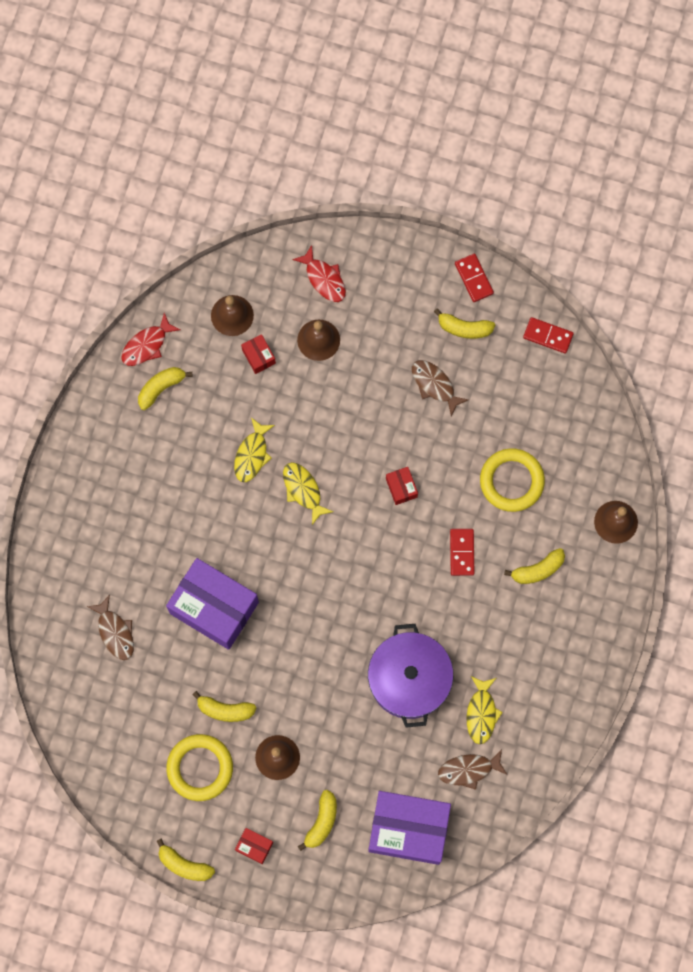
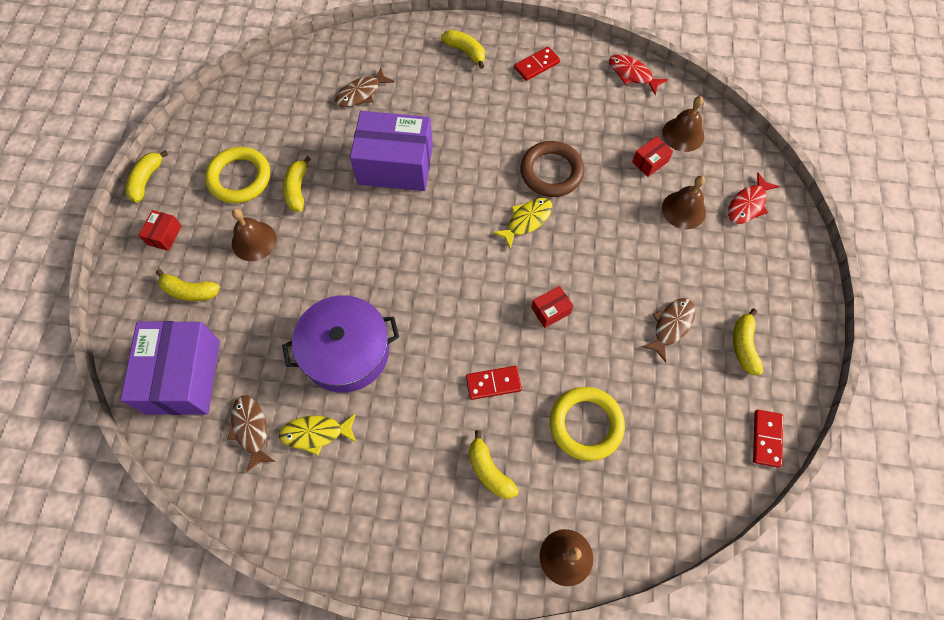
camera: 80 degrees right, 10 degrees down
(161, 388) = (595, 91): yellow banana -> yellow banana (465, 51)
(214, 608) = (395, 165): purple box -> purple box turned 75 degrees clockwise
(252, 455) = (551, 172): yellow fish -> brown ring
(474, 278) = (803, 347): red domino -> red domino (537, 65)

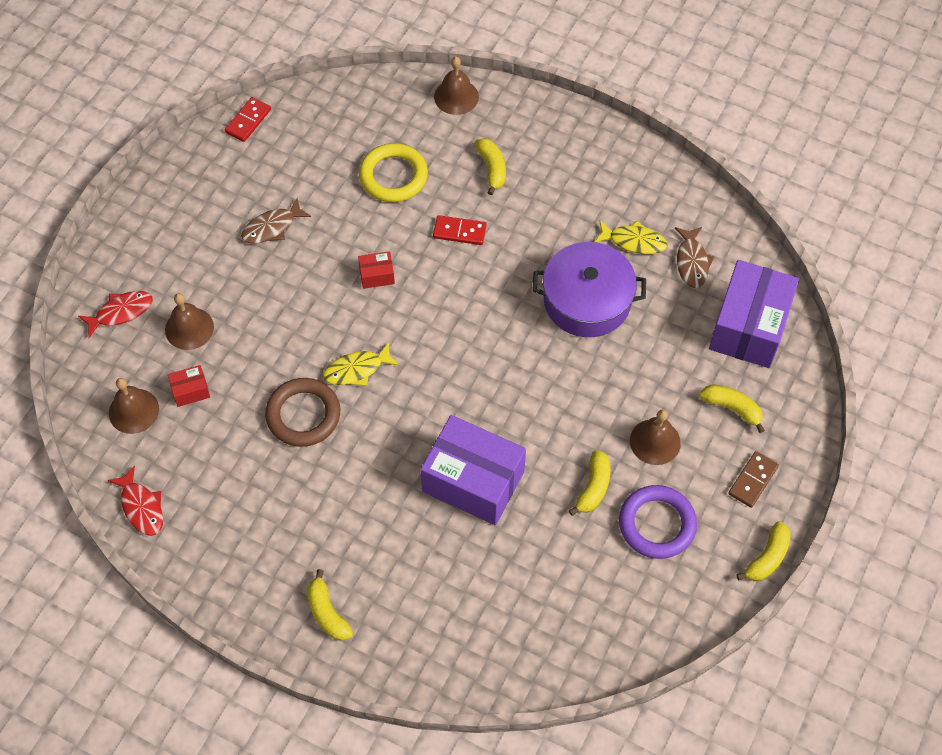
camera: 160 degrees left, 5 degrees down
(164, 235) = (753, 480): red box -> brown domino
(240, 178) = (657, 524): yellow ring -> purple ring
(361, 93) = (481, 594): brown fish -> none
(537, 65) = (248, 560): red domino -> none
(743, 346) = (218, 191): yellow banana -> none

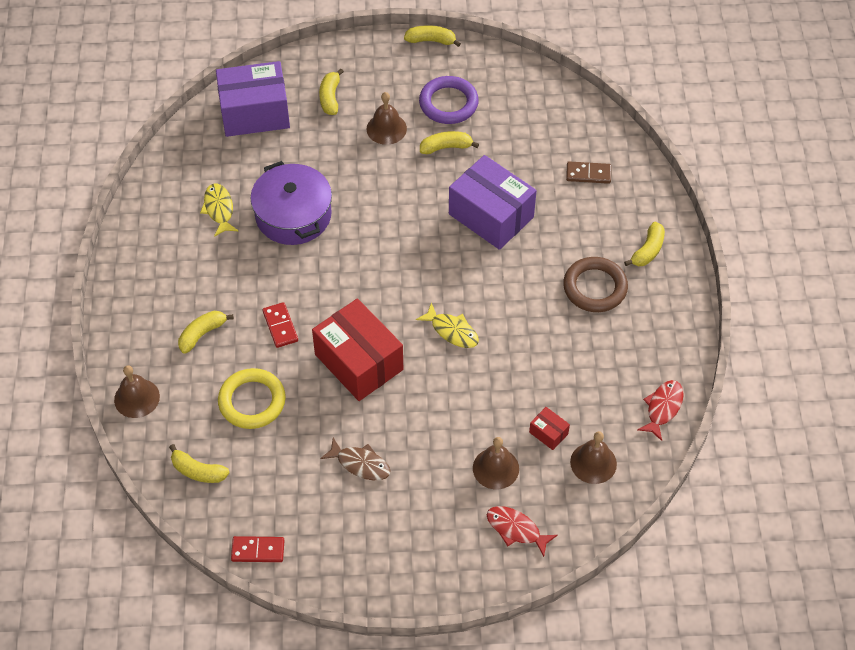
camera: 120 degrees left, 5 degrees down
(303, 415) = (514, 345): brown ring -> brown ring (595, 287)
(352, 111) = (198, 471): none -> yellow banana
(377, 275) = (358, 362): red box -> red box, size x2.39
(473, 481) = (491, 215): purple box -> purple box turned 45 degrees counterclockwise
(692, 262) = (217, 166): brown fish -> none
(753, 480) = (379, 67): brown domino -> brown domino (588, 174)

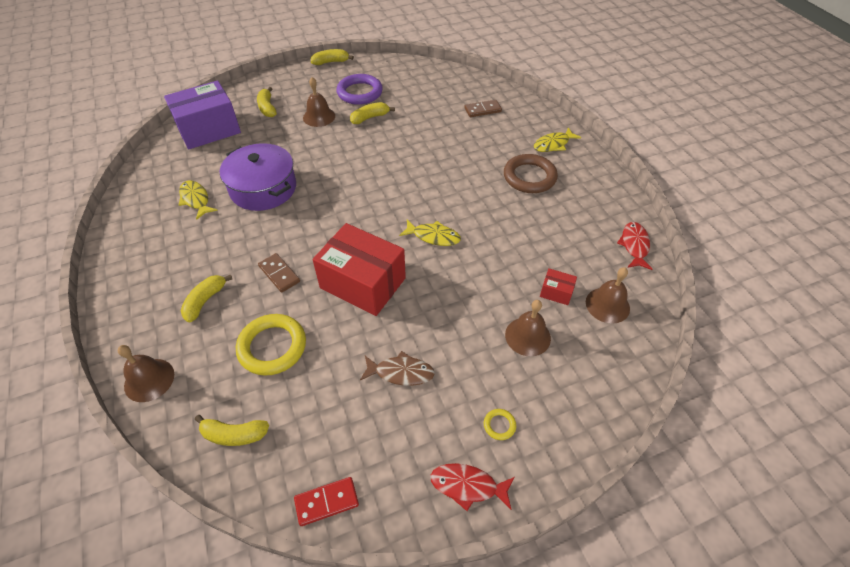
camera: 20 degrees left, 5 degrees down
(280, 326) = (279, 274): red domino -> brown domino
(428, 539) = (499, 425): none -> yellow ring
(491, 215) = (425, 151): purple box -> none
(516, 529) = (576, 386): red fish -> red fish (467, 486)
(648, 250) = (553, 144): yellow banana -> yellow fish

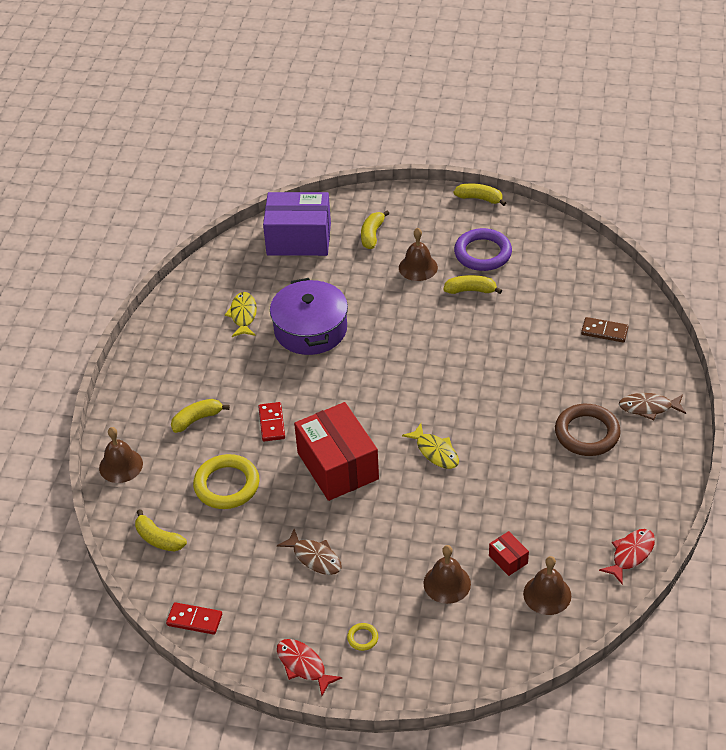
camera: 35 degrees right, 5 degrees down
(279, 274) = (272, 423): brown domino -> red domino
(553, 144) = (648, 407): yellow fish -> brown fish

